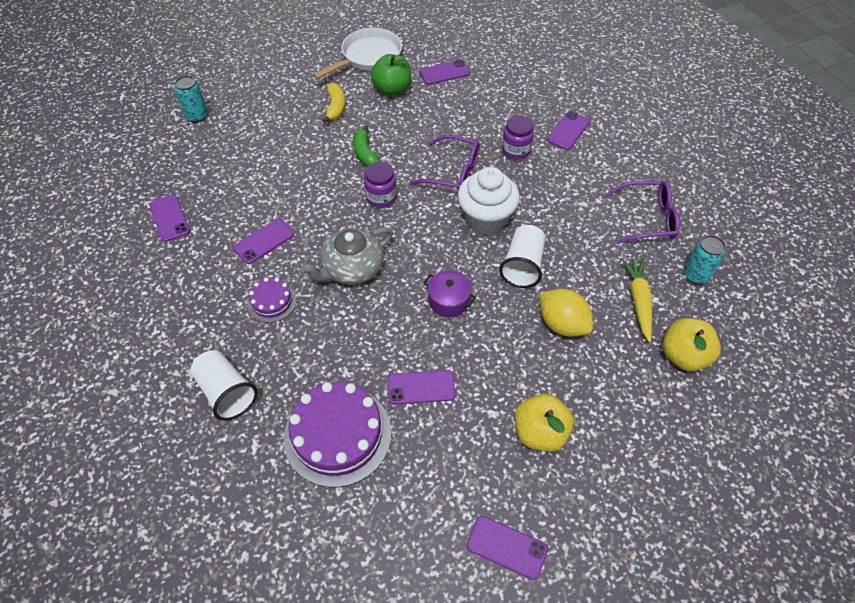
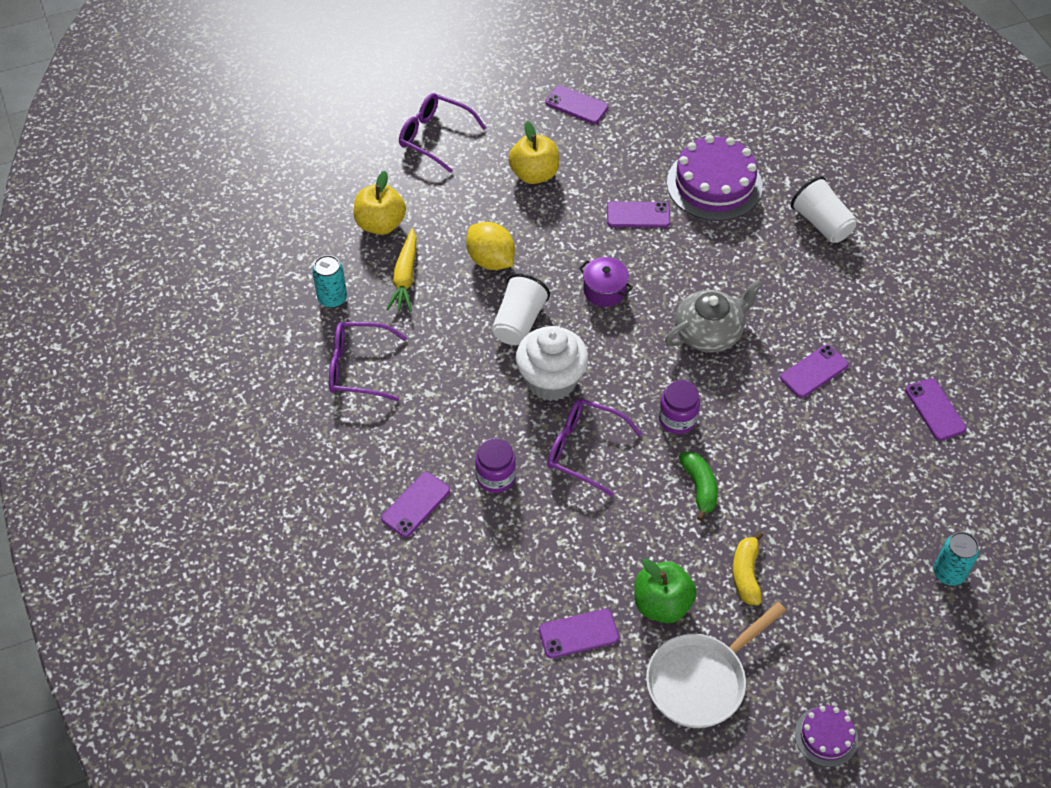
camera: 175 degrees left, 0 degrees up
(272, 301) = (793, 303): purple cake -> purple cake (826, 736)
(667, 478) = (435, 137): none -> purple glasses

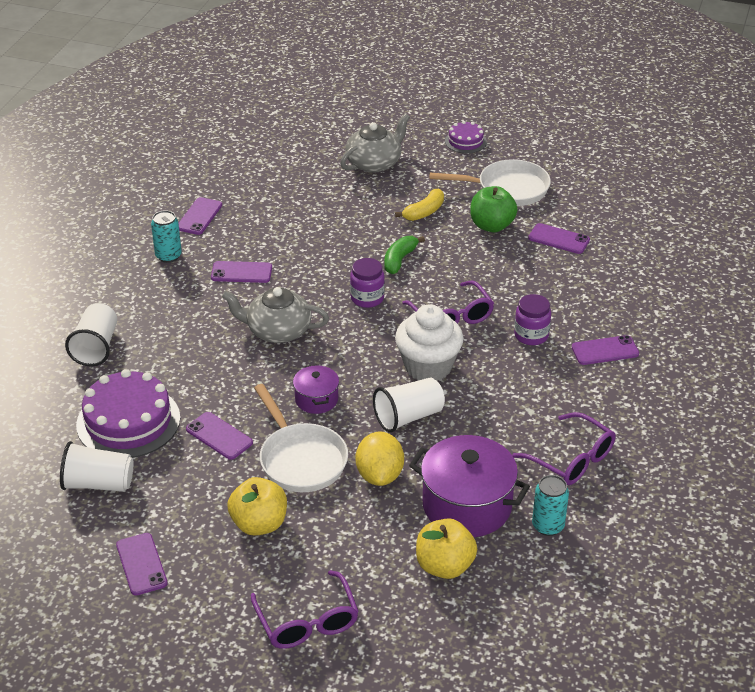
camera: 140 degrees left, 15 degrees down
(405, 277) = (467, 505): yellow carrot -> purple pot
(560, 235) = (300, 459): none -> white pan
(672, 132) = (98, 484): none -> white cup
(876, 616) = (374, 163): none -> grey teapot
(949, 573) = (309, 157): turquoise can -> turquoise can (168, 256)

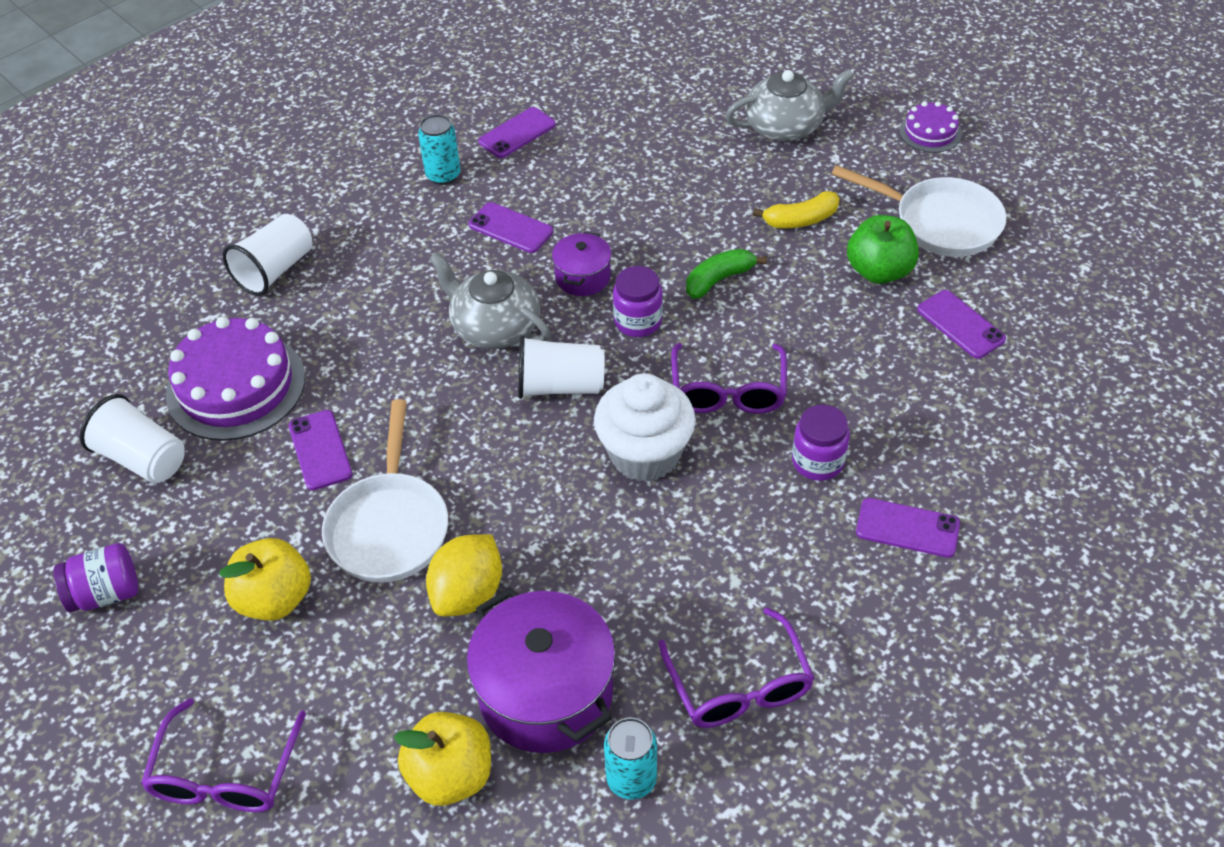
camera: 30 degrees right, 10 degrees up
(141, 564) = (106, 593): purple phone -> purple jar
(316, 399) = (470, 446): purple pot -> purple pot (583, 277)
(408, 417) = (566, 521): white cup -> white cup (560, 386)

